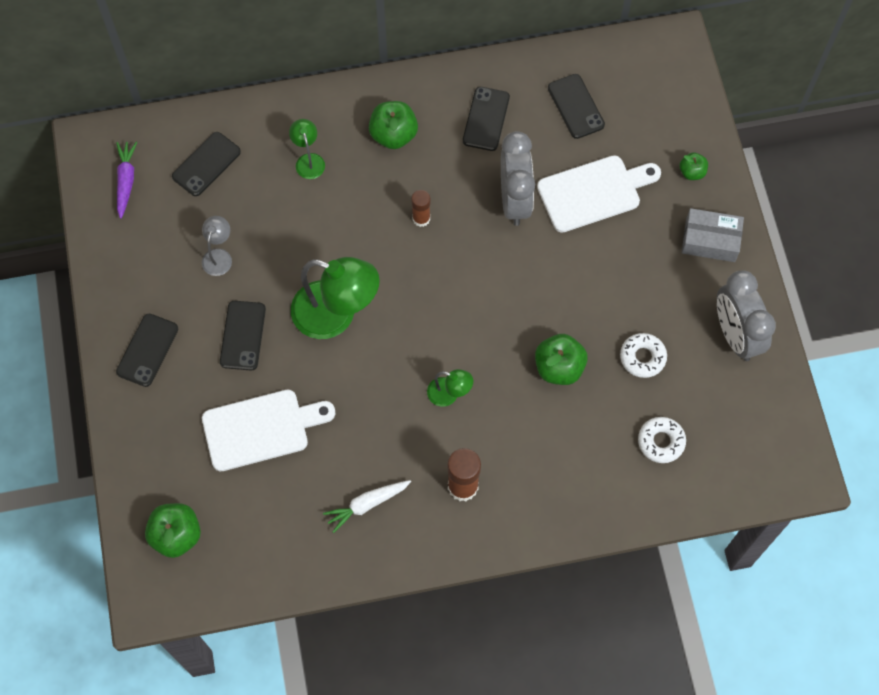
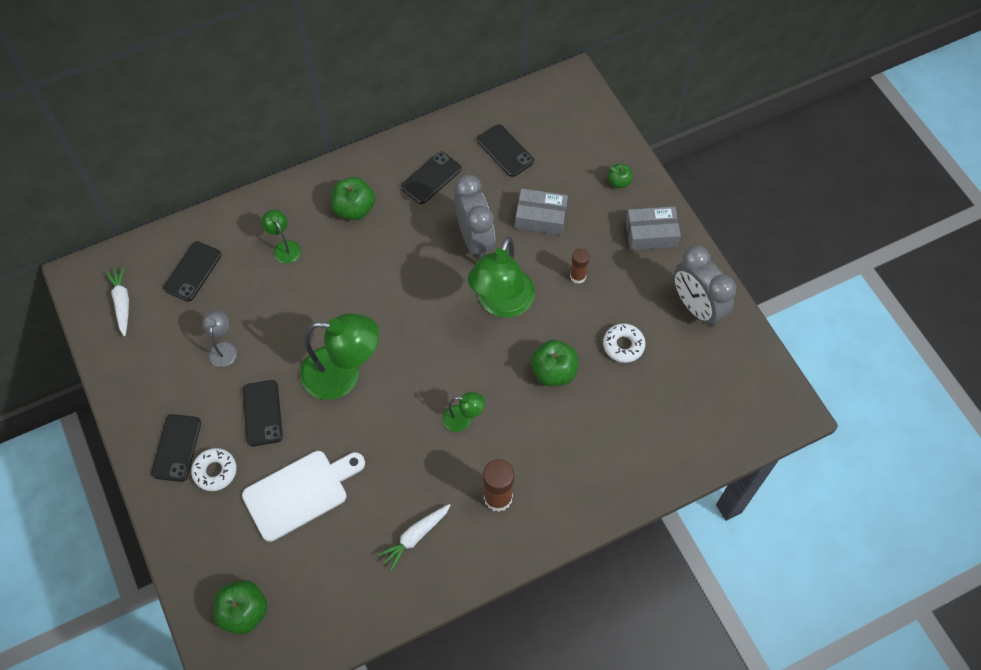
camera: 15 degrees left, 5 degrees down
(126, 181) = (122, 303): purple carrot -> white carrot
(421, 218) = (397, 273): brown glue stick -> brown glue stick (578, 276)
(486, 119) = (431, 178): black phone -> black phone turned 45 degrees clockwise
(524, 279) = (501, 304): none -> green lamp
(593, 192) = (540, 217): white cutting board -> grey box
(661, 442) = (661, 414): white donut -> white donut (215, 471)

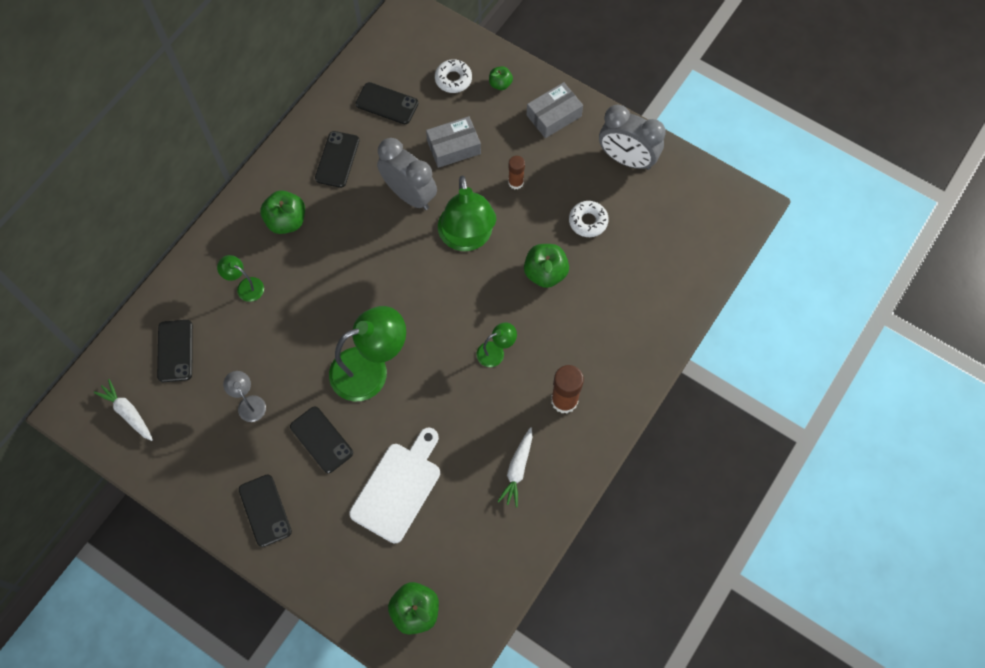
camera: 30 degrees left, 5 degrees up
(215, 471) = (312, 511): white donut -> white donut (453, 79)

